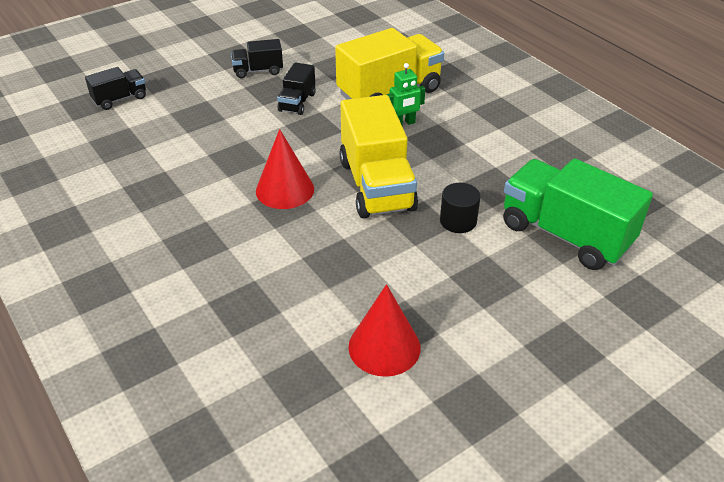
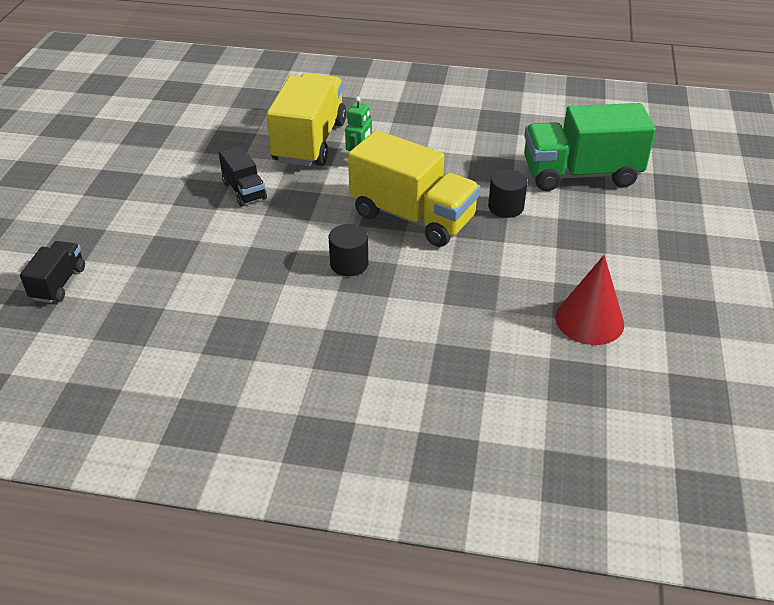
camera: 45 degrees left, 0 degrees up
(258, 71) = (162, 184): black truck -> none
(285, 190) = (349, 264): red cone -> black cylinder

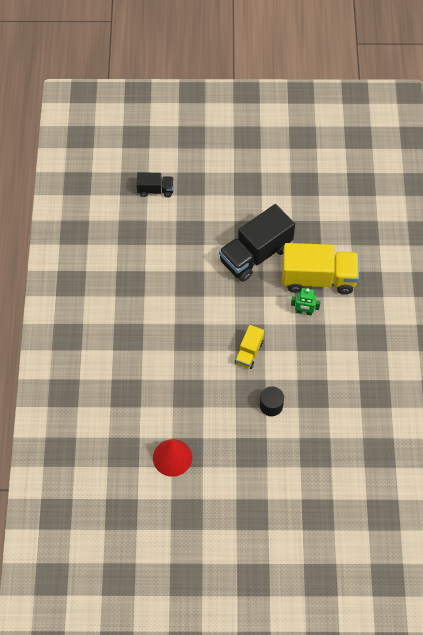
camera: 80 degrees right, 20 degrees up
(244, 191) = (255, 254): black truck -> black truck, size x1.98
(349, 264) = (198, 325): black cylinder -> none
(412, 217) = (249, 352): yellow truck -> yellow truck, size x0.51
(580, 174) = (319, 450): green truck -> none

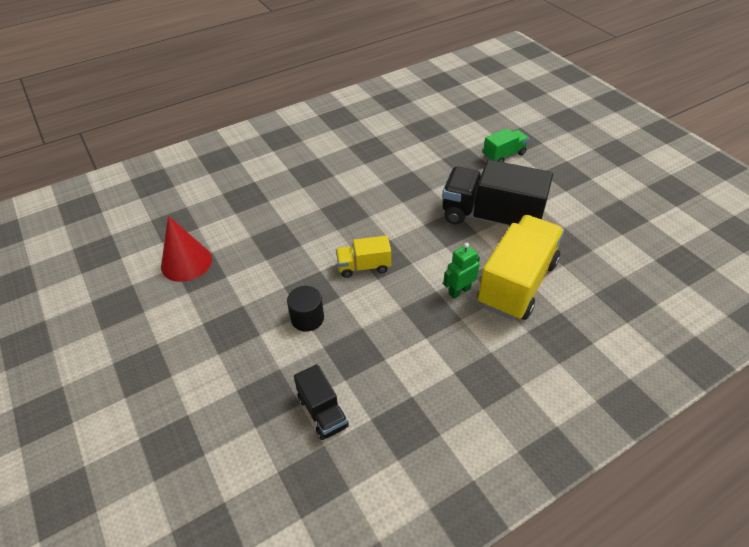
camera: 60 degrees right, 15 degrees down
(155, 190) = (485, 123): black truck -> black truck (322, 412)
(201, 204) = (504, 155): none -> green truck
(304, 312) = (459, 291): green robot -> green robot turned 75 degrees clockwise
(318, 278) = (517, 283): yellow truck -> yellow truck turned 120 degrees counterclockwise

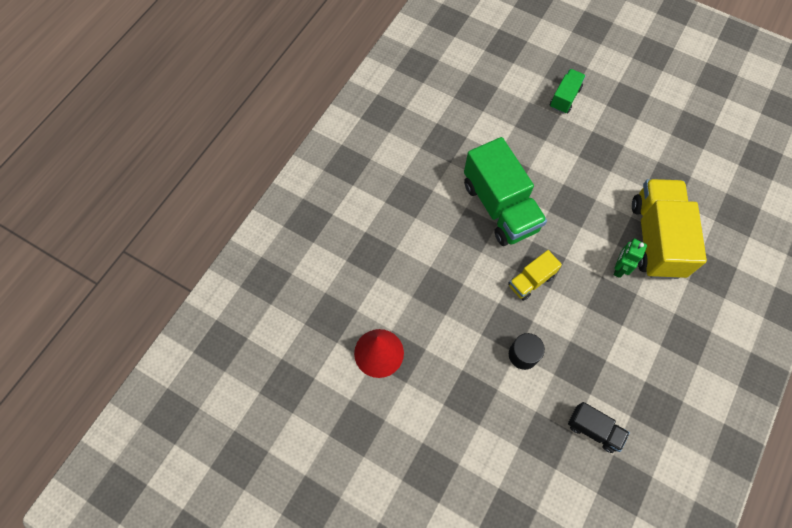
camera: 30 degrees left, 20 degrees up
(381, 205) = (500, 206): none -> green truck
(491, 217) = (597, 178): black truck -> none

